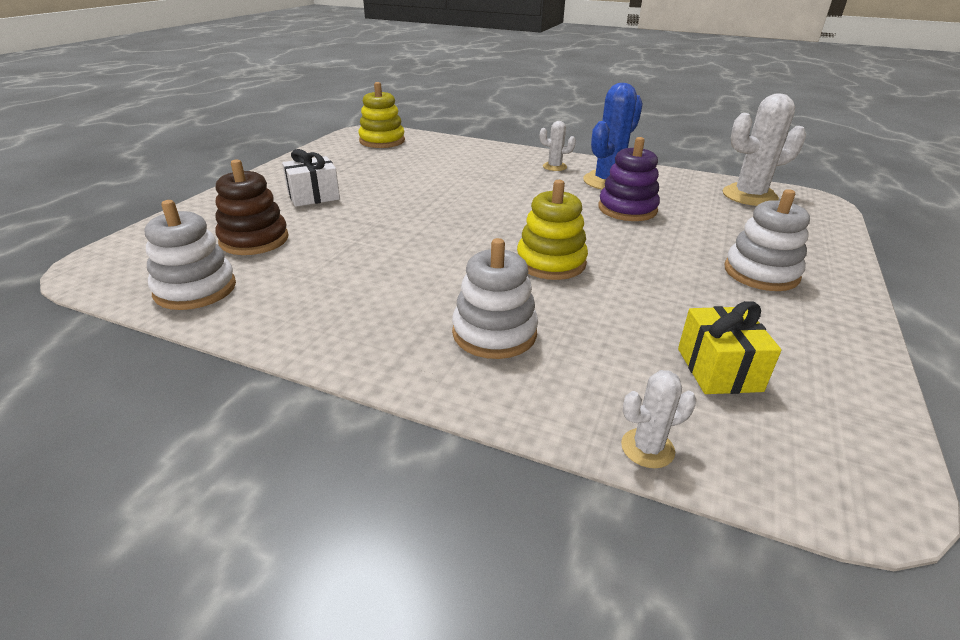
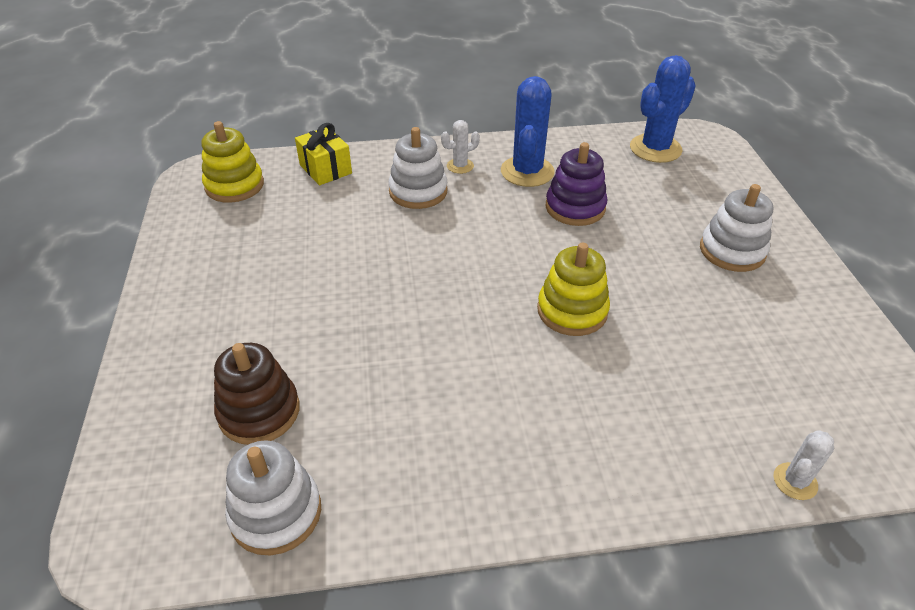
camera: 30 degrees left, 10 degrees up
(313, 196) = (252, 313): white gift -> none
(494, 333) = (602, 422): white stacking toy -> white stacking toy (418, 191)
(719, 369) = (780, 377): yellow gift -> yellow gift (325, 169)
(749, 196) = (655, 149): white cactus -> blue cactus

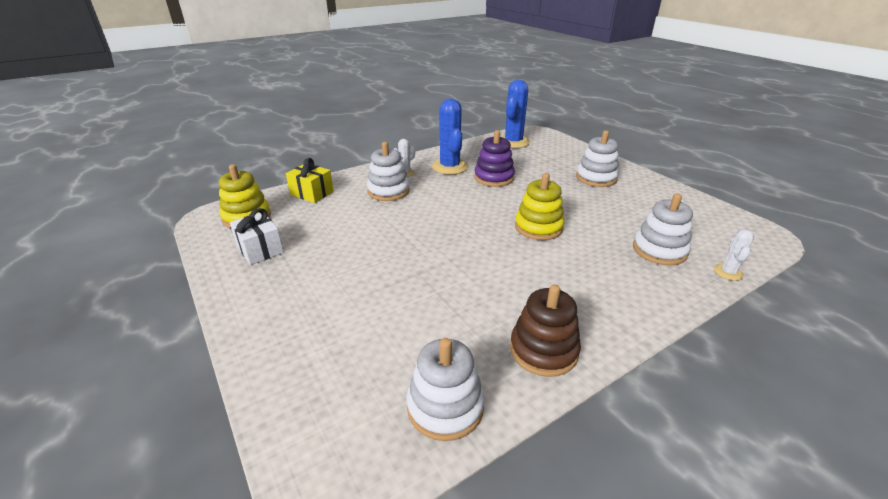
camera: 25 degrees left, 10 degrees down
(221, 237) = (260, 249): none -> white gift
(259, 411) = (378, 347): brown stacking toy -> brown stacking toy (543, 350)
(719, 407) = (659, 250): none -> white stacking toy

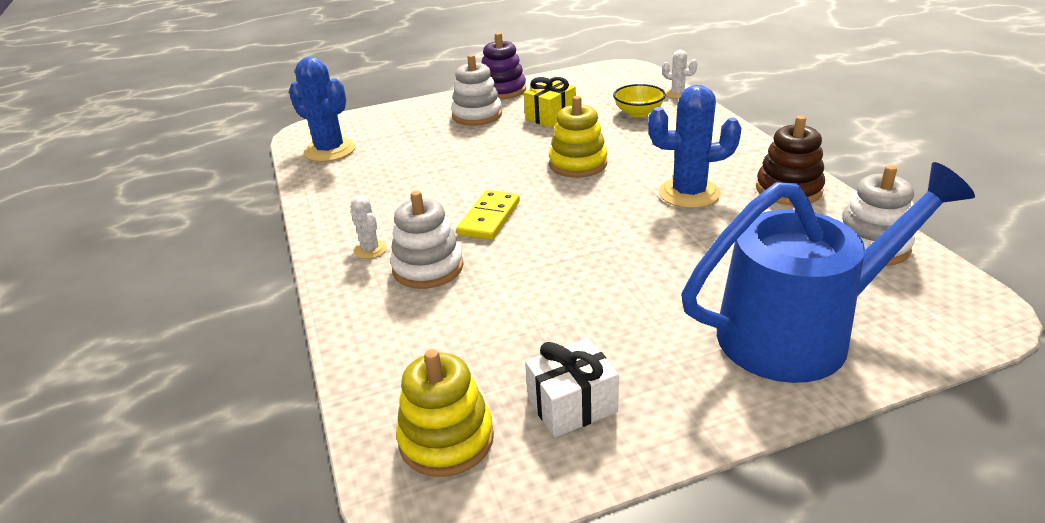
camera: 75 degrees left, 0 degrees up
(312, 193) = (388, 355): yellow gift -> yellow gift (550, 116)
(312, 345) = (800, 332): none -> blue watering can
(447, 202) = (489, 218): none -> yellow domino
(450, 167) = (377, 208): blue cactus -> blue cactus (689, 193)
(494, 178) = (436, 177): purple stacking toy -> purple stacking toy (502, 90)
(659, 250) = (638, 113): white stacking toy -> yellow bowl

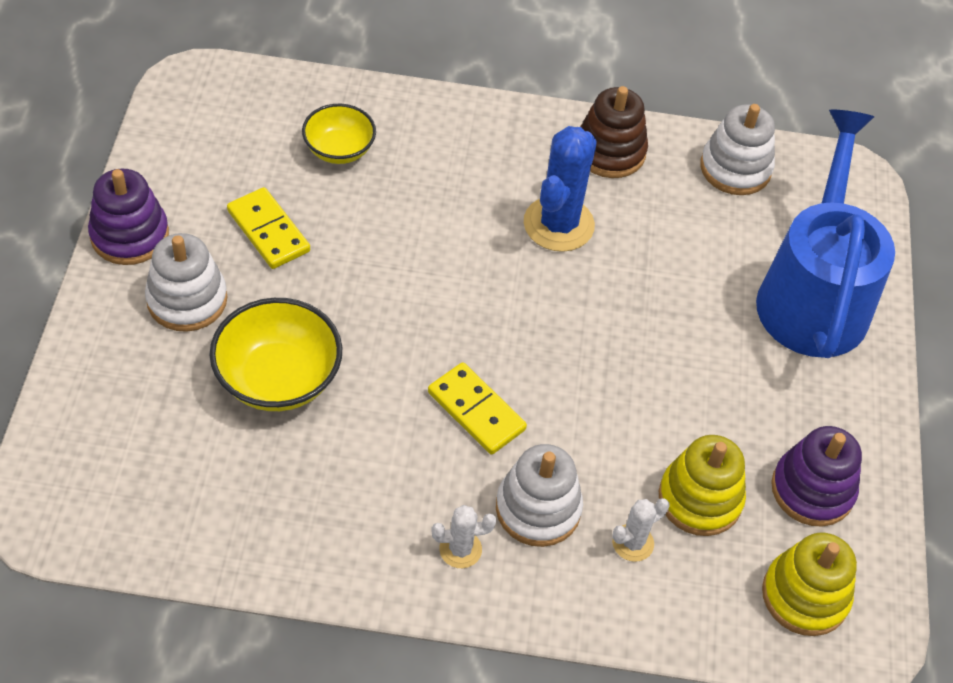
camera: 70 degrees left, 20 degrees up
(330, 150) = (142, 507): blue cactus -> none
(449, 153) = (278, 378): none -> yellow bowl
(550, 116) = (268, 231): yellow gift -> yellow domino
(572, 405) = (812, 490): white gift -> purple stacking toy
(578, 164) = (419, 273): yellow stacking toy -> yellow stacking toy (700, 499)
(677, 94) = (322, 87): white cactus -> white cactus (633, 543)

